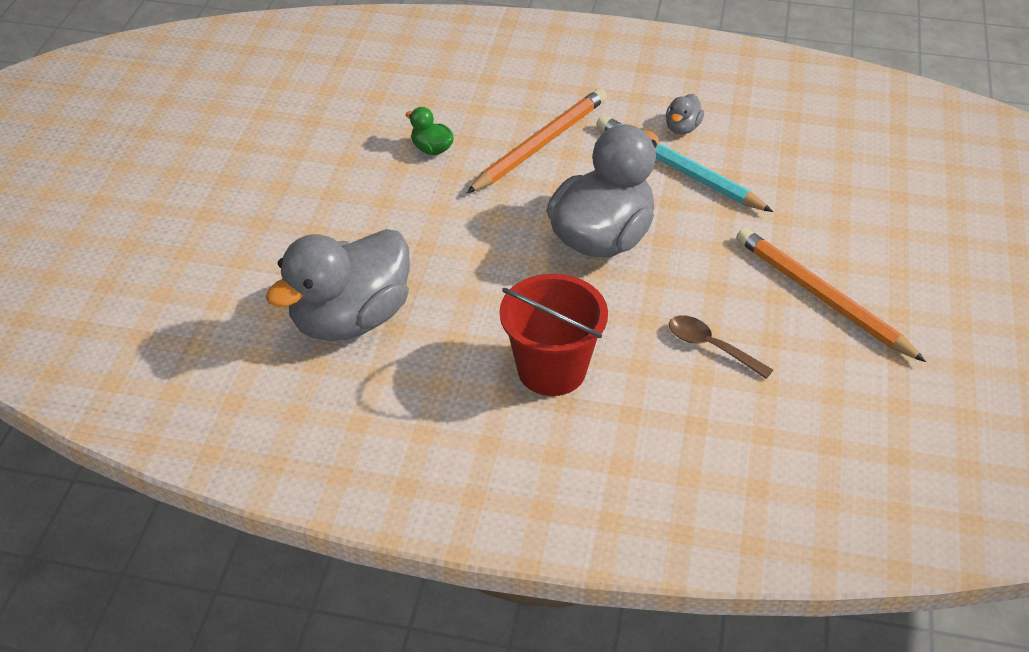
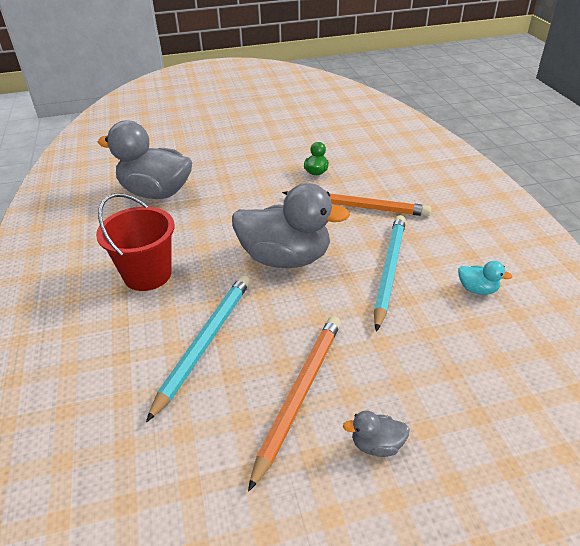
camera: 65 degrees right, 5 degrees down
(682, 128) = (437, 259): grey duck -> grey duck (376, 445)
(711, 347) = (205, 343): brown spoon -> turquoise pencil
(745, 123) = (477, 289): none -> turquoise duck

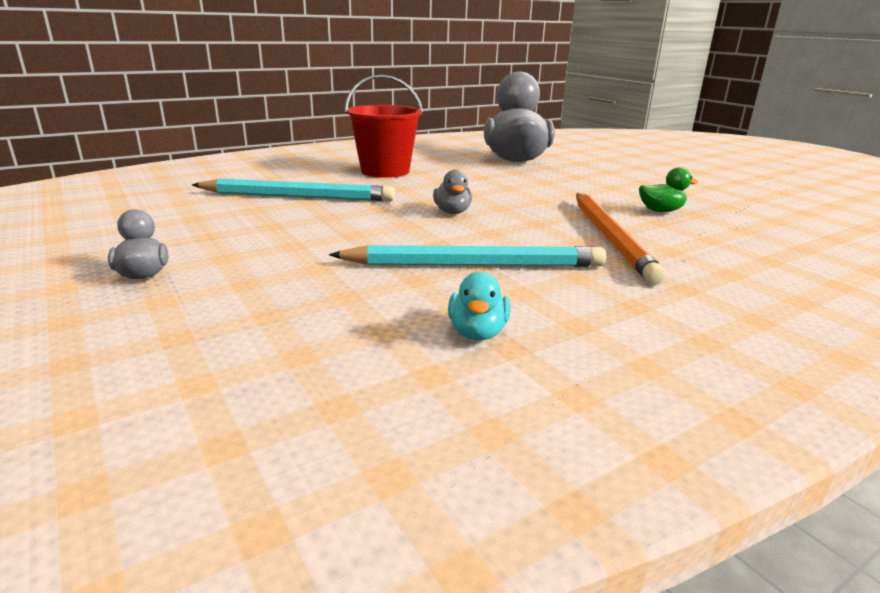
camera: 70 degrees right, 15 degrees down
(285, 258) = (452, 212): grey duck -> grey duck, size x0.41
(299, 394) = (226, 235): orange pencil -> none

